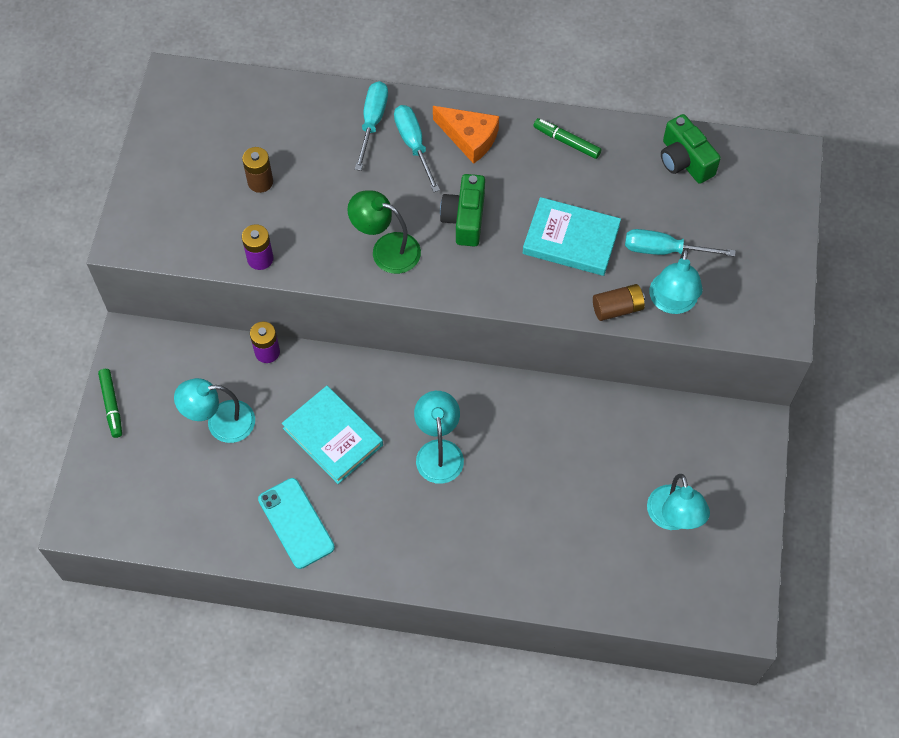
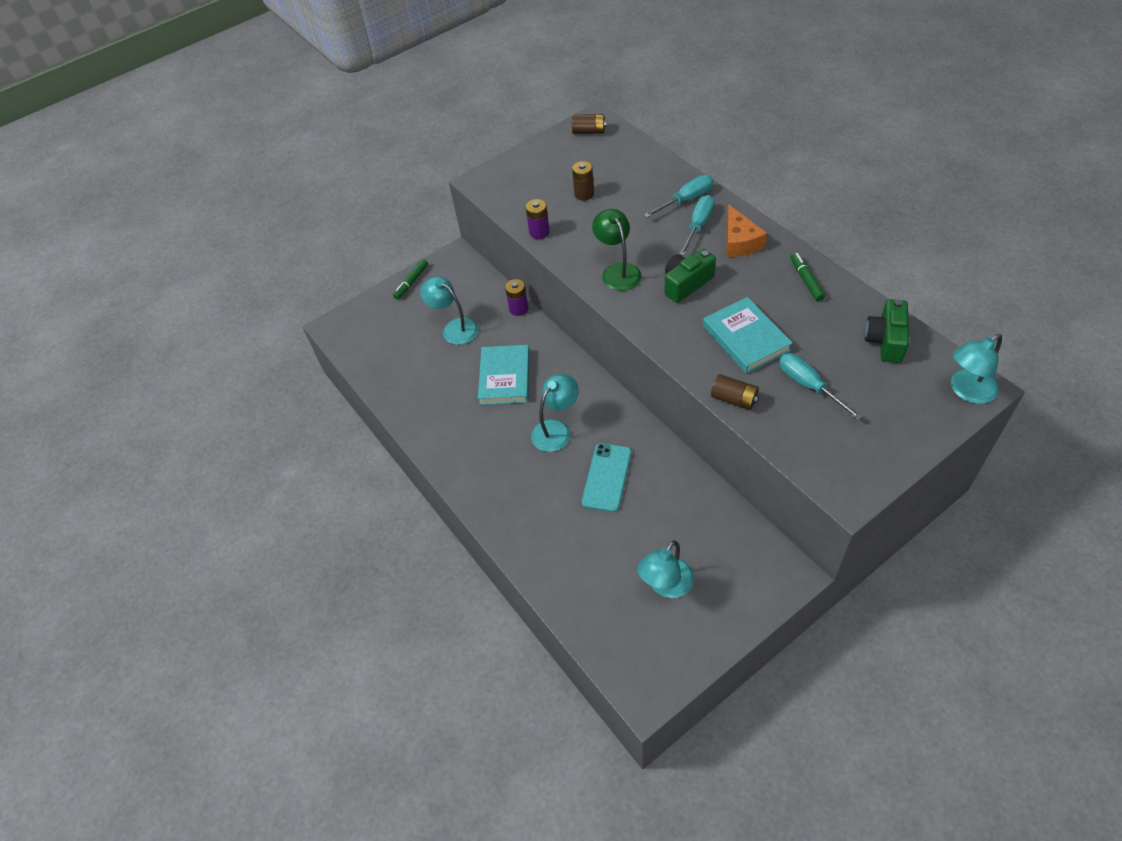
camera: 50 degrees right, 10 degrees down
(184, 99) = (589, 131): none -> brown battery
(296, 523) = (434, 408): turquoise phone -> turquoise phone (607, 477)
(672, 303) = (779, 421): turquoise lamp -> turquoise lamp (967, 391)

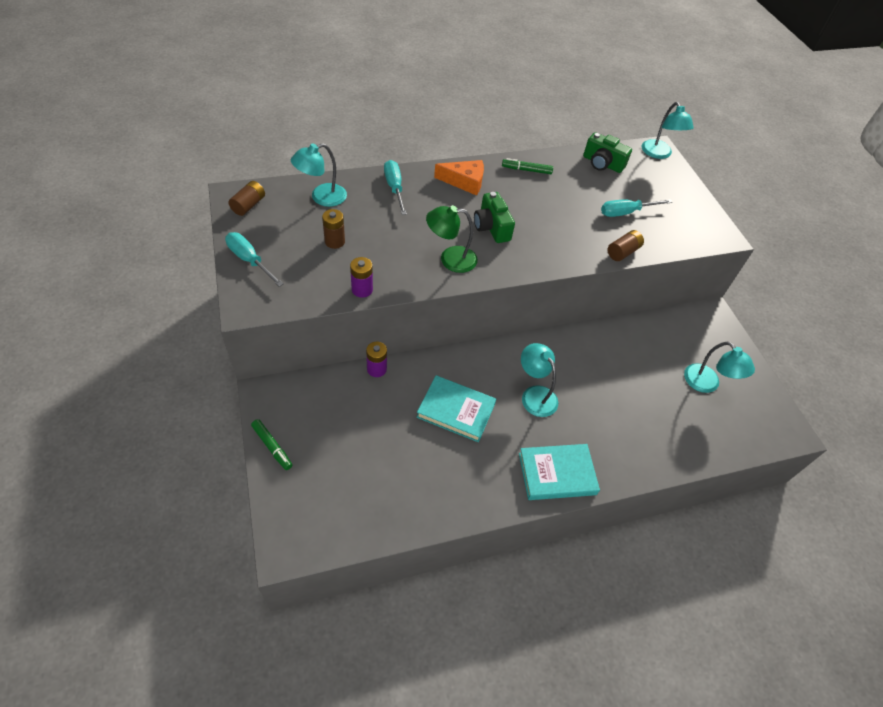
camera: 80 degrees left, 0 degrees up
(454, 328) = (367, 429): turquoise lamp -> turquoise lamp (322, 197)
(607, 477) = (598, 380): turquoise phone -> none
(698, 225) = (430, 194): turquoise screwdriver -> turquoise screwdriver (249, 260)
(746, 338) = (567, 221): turquoise book -> turquoise book (557, 473)

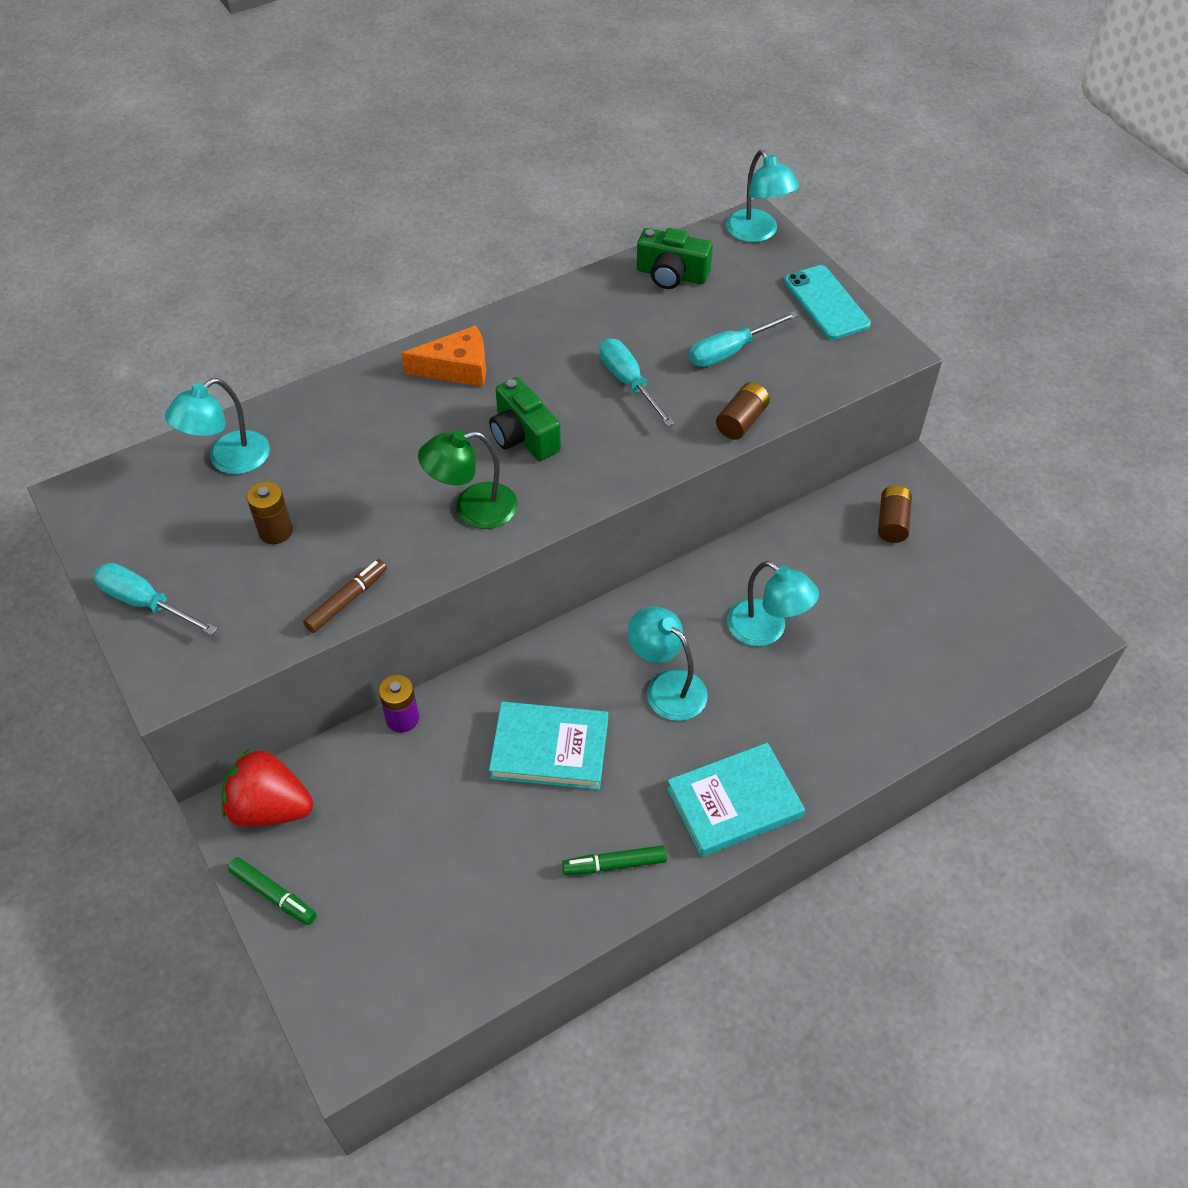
camera: 10 degrees left, 0 degrees up
(248, 205) = (110, 507): brown battery -> brown battery (892, 523)
(286, 397) = (270, 808): none -> red strawberry
(362, 289) = (346, 601): purple battery -> brown marker
(394, 188) = (344, 410): turquoise screwdriver -> turquoise screwdriver (628, 382)
(527, 170) = (552, 319): green marker -> green marker (615, 864)
(690, 200) = (826, 303): none -> turquoise phone
(707, 384) = (927, 592): turquoise lamp -> turquoise lamp (766, 630)

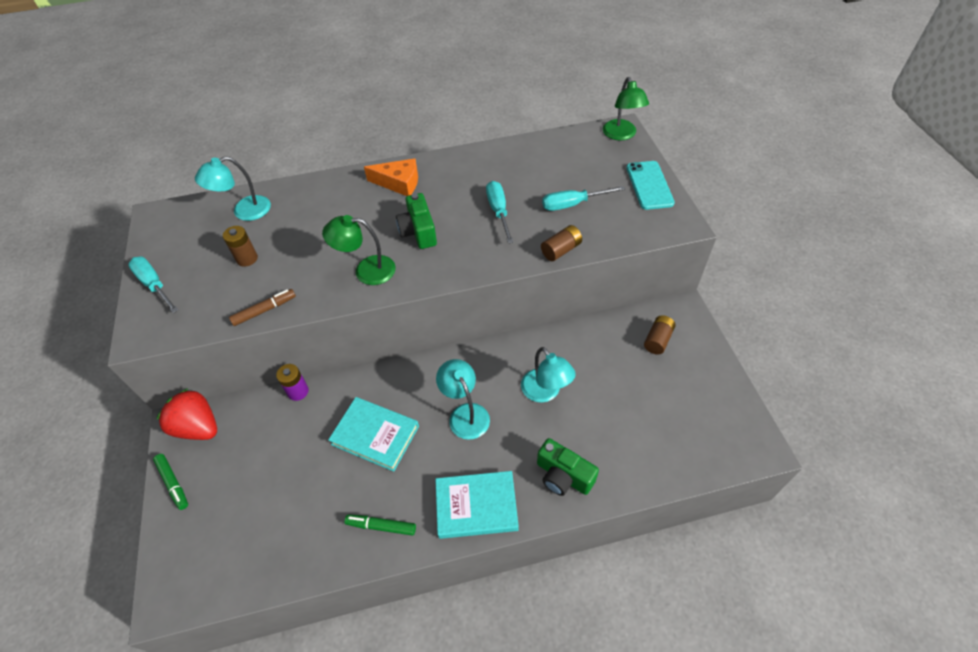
camera: 20 degrees right, 0 degrees up
(671, 275) = (555, 151): green camera -> green camera (563, 476)
(757, 233) = (621, 135): turquoise lamp -> green lamp

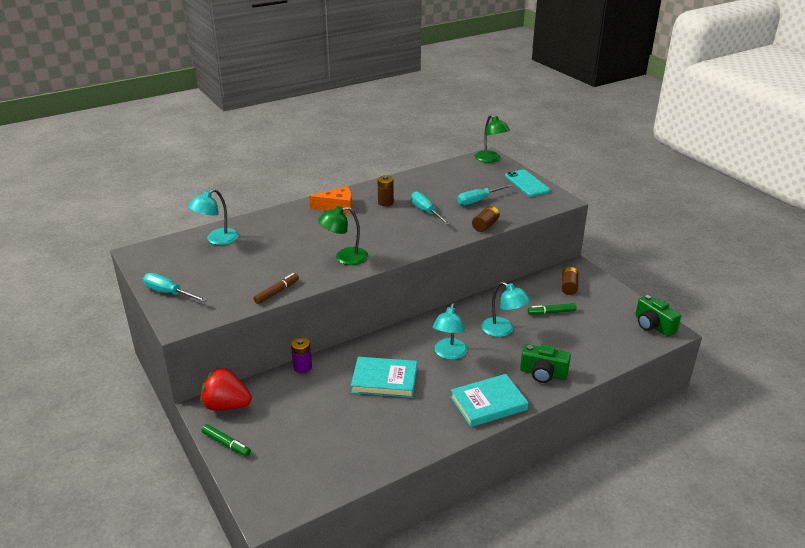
camera: 20 degrees left, 20 degrees down
(247, 258) = (240, 266): brown battery -> brown battery (385, 202)
(381, 526) = (422, 430): green marker -> green marker (551, 312)
(418, 231) = (371, 231): green camera -> green camera (653, 325)
(465, 414) = (449, 354): turquoise lamp -> turquoise lamp turned 120 degrees counterclockwise

